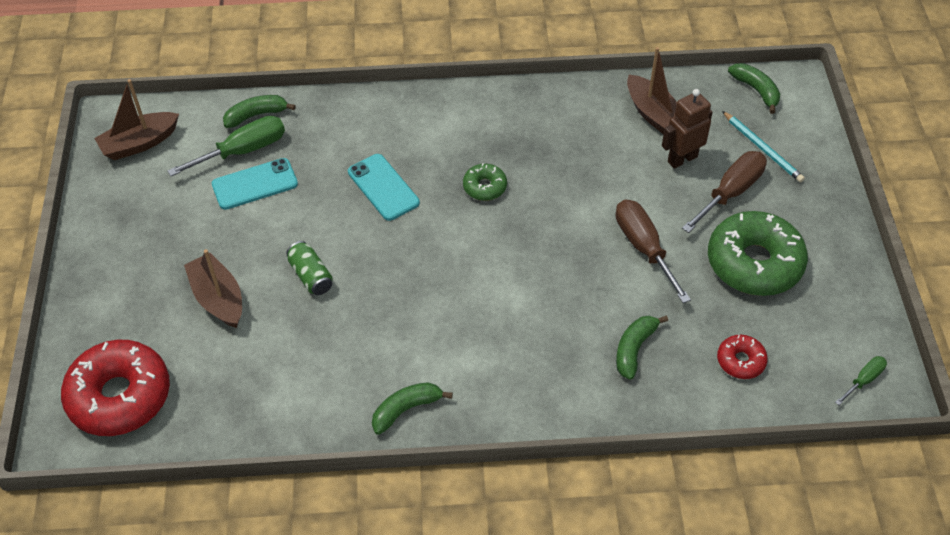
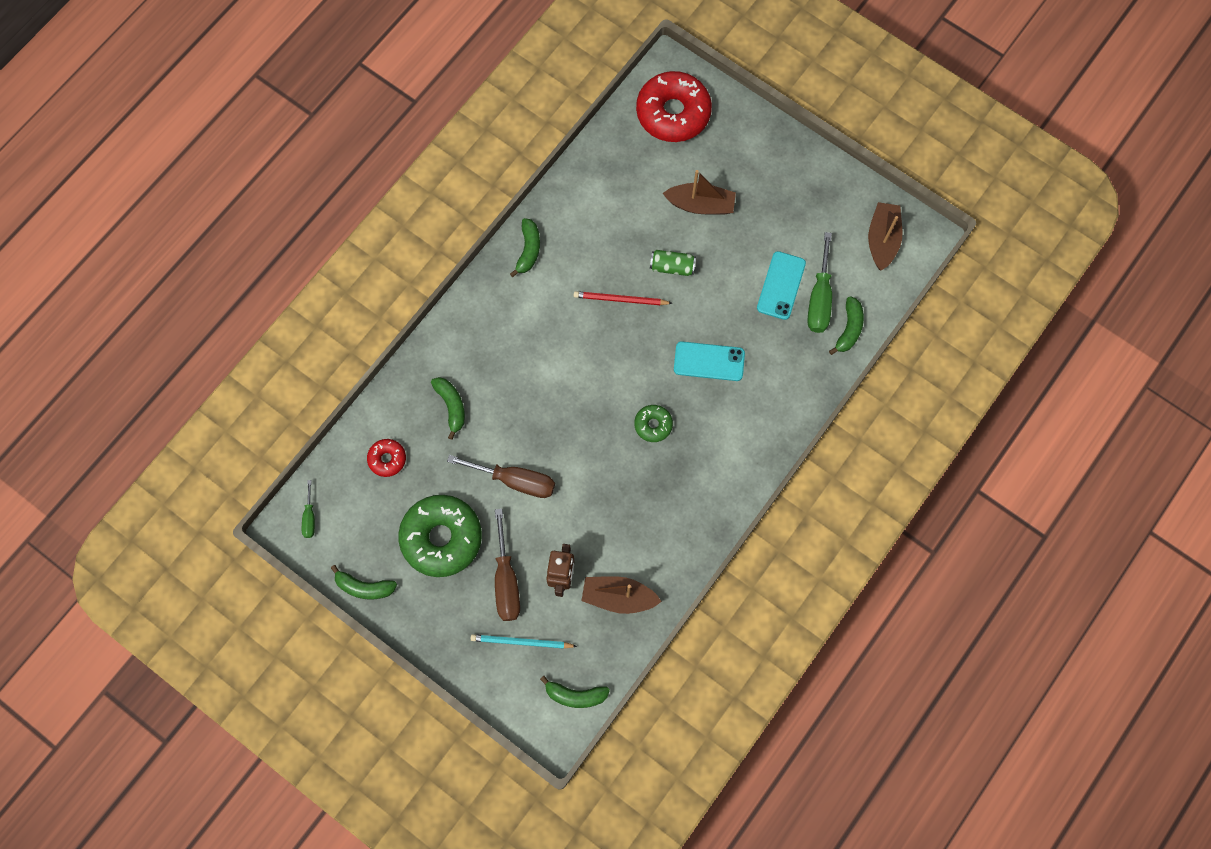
camera: 130 degrees right, 20 degrees up
(386, 293) = (620, 299): none -> red pencil
(861, 286) = (364, 587): none -> green banana

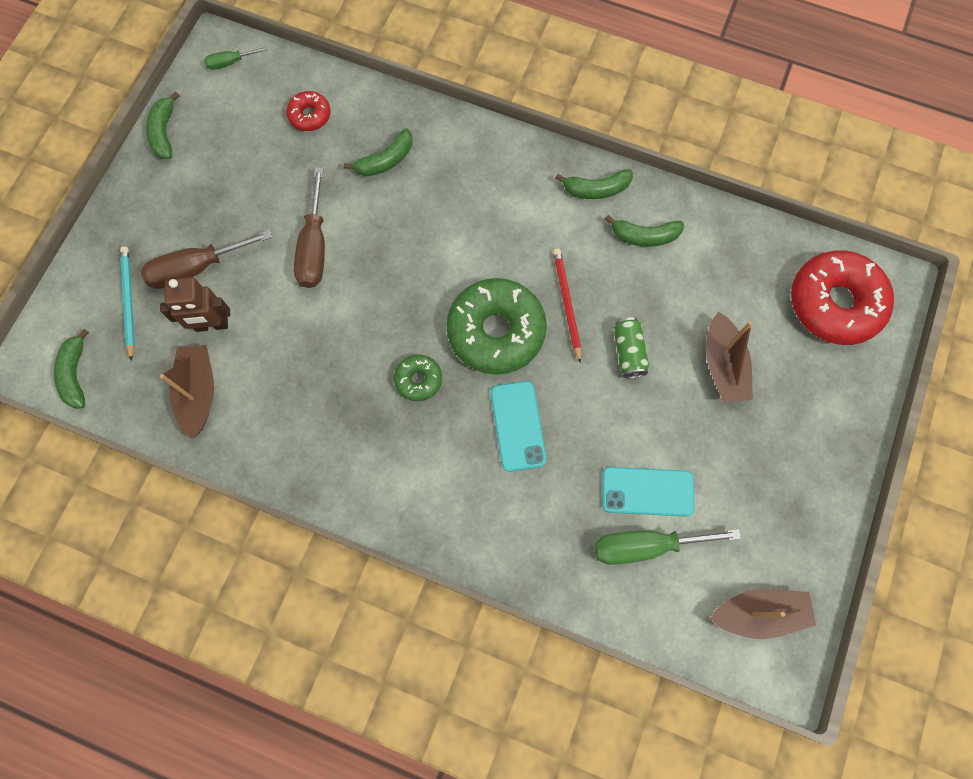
camera: 75 degrees right, 0 degrees up
(441, 538) = (232, 191): green donut -> green donut (496, 331)
(849, 329) = (615, 595): green banana -> green banana (644, 236)

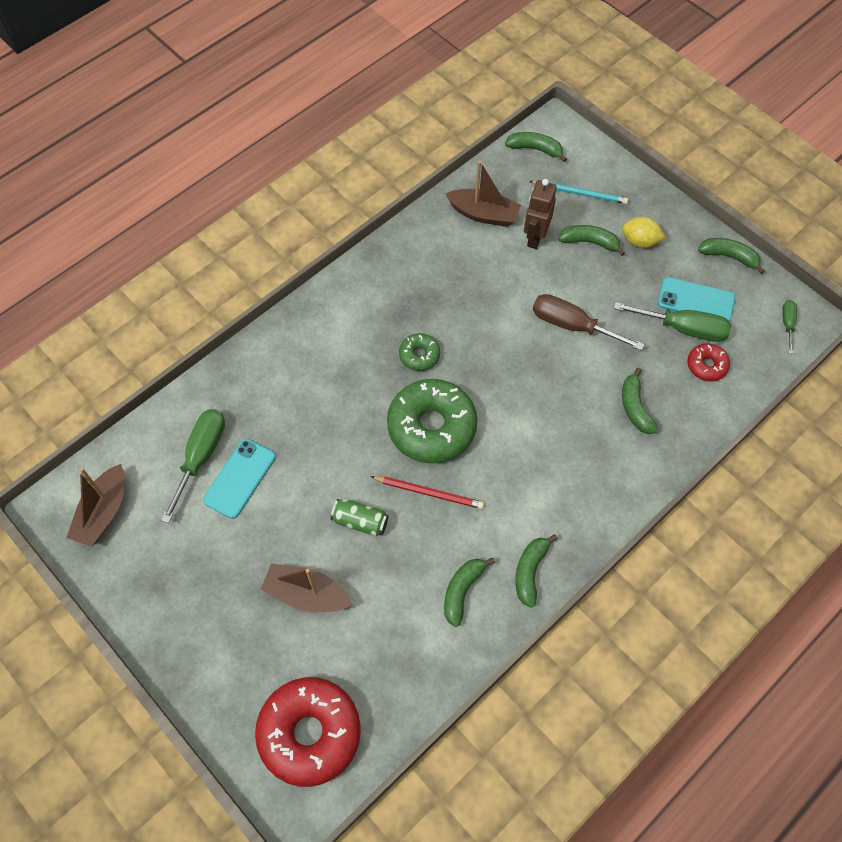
camera: 115 degrees right, 10 degrees down
(176, 220) = (640, 241): none -> yellow lemon
(196, 268) = (589, 242): brown screwdriver -> green banana
(274, 147) = (683, 328): none -> green screwdriver
(518, 426) = (344, 409): turquoise phone -> turquoise phone (696, 300)

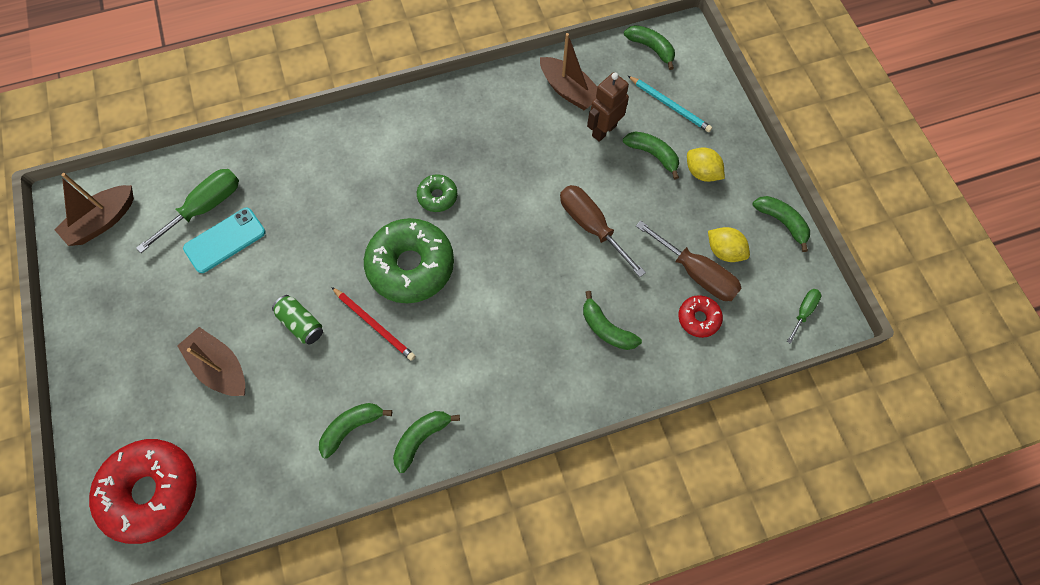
camera: 25 degrees right, 5 degrees up
(635, 407) = (606, 329): green banana -> green banana turned 60 degrees counterclockwise
(683, 328) = (696, 273): green screwdriver -> brown screwdriver
(696, 300) = (724, 251): turquoise phone -> yellow lemon

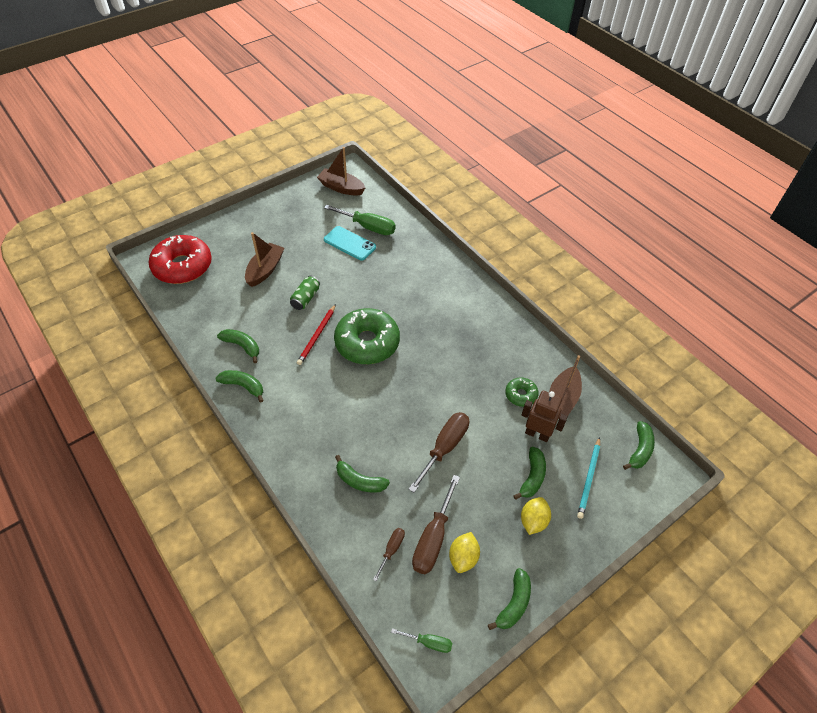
camera: 70 degrees right, 15 degrees down
(437, 196) = (428, 341): green donut -> green donut (521, 395)
(606, 329) = (359, 481): green banana -> green banana turned 90 degrees counterclockwise
(698, 318) = (391, 550): red donut -> brown screwdriver

